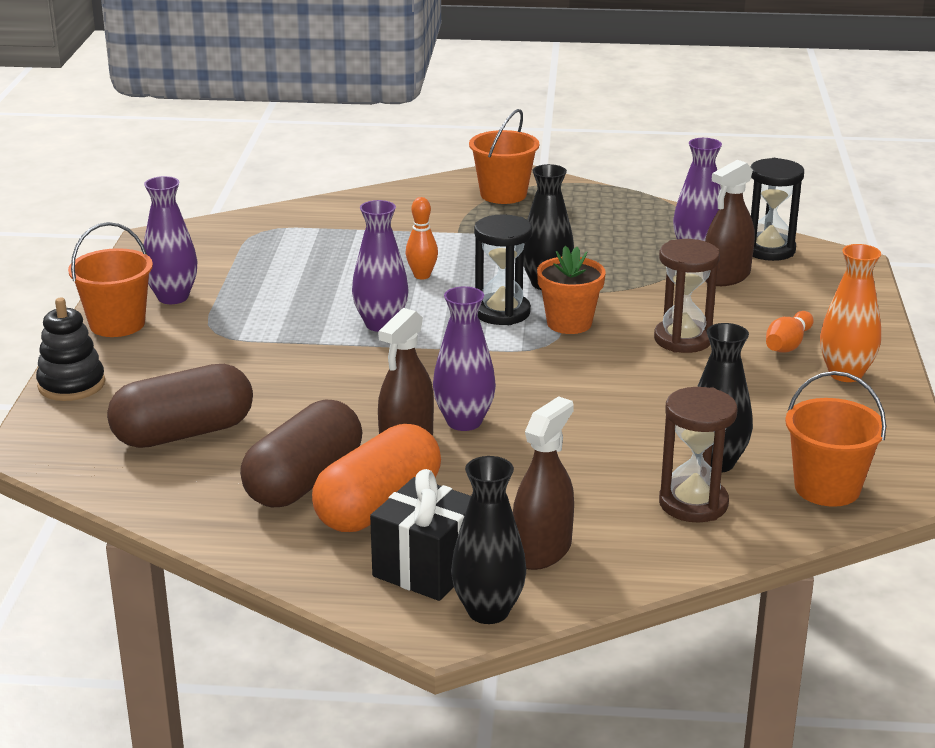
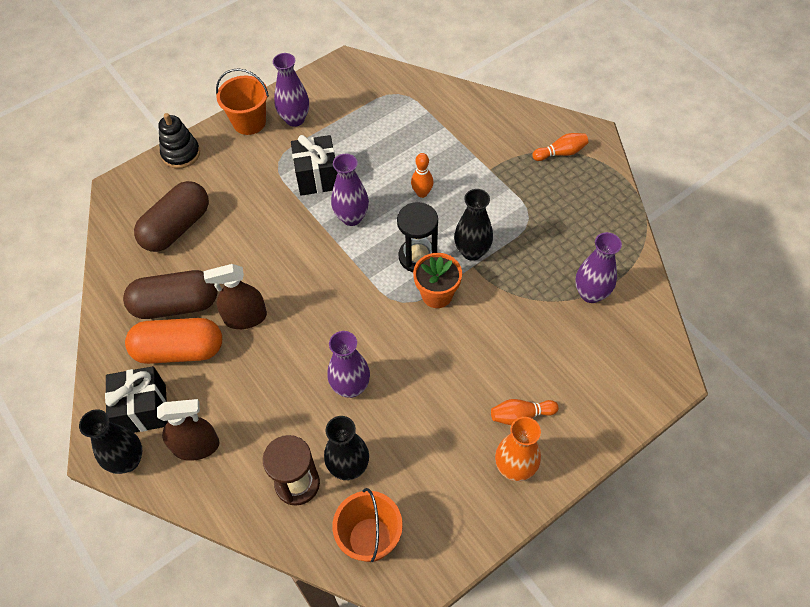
camera: 50 degrees right, 30 degrees up
(183, 433) = (177, 227): brown capsule -> brown capsule turned 75 degrees counterclockwise
(285, 319) = (317, 177): none -> black gift
(464, 422) = (287, 325): purple vase -> purple vase (350, 387)
(503, 194) = (561, 153): orange bucket -> orange bowling pin
(683, 339) = (473, 359): brown hourglass -> none
(726, 277) = (576, 328): brown spray bottle -> none
(769, 250) = (638, 326): black hourglass -> none

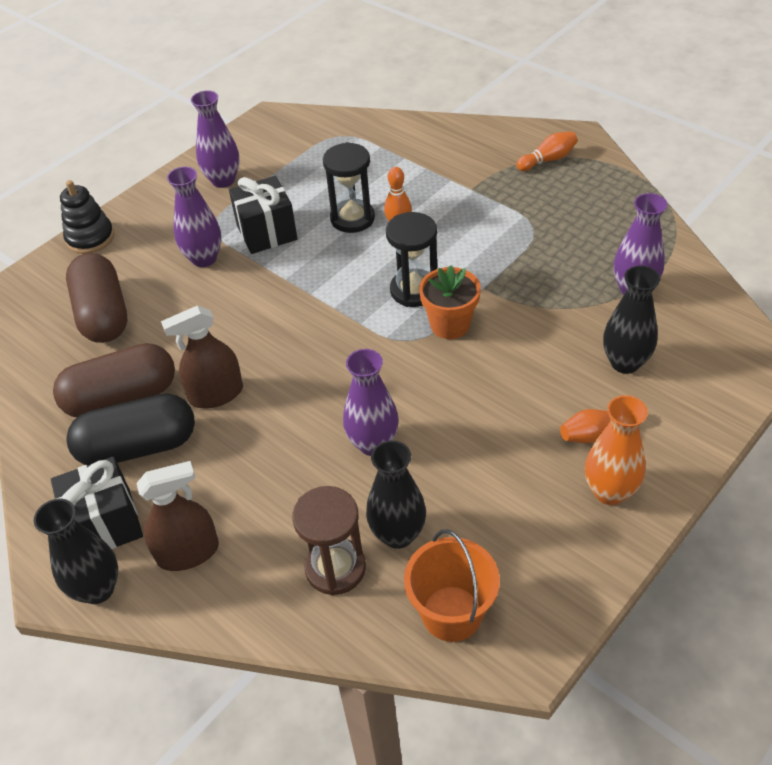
camera: 10 degrees left, 10 degrees down
(177, 227) = (103, 314): brown capsule -> brown capsule turned 45 degrees counterclockwise
(179, 350) = (138, 447): orange capsule -> black capsule
(249, 122) = (168, 192): orange bucket -> none
(351, 217) = (321, 265): purple vase -> purple vase (204, 258)
(387, 178) = (352, 218): none -> black hourglass
(472, 251) = (478, 273): black vase -> black vase (625, 363)

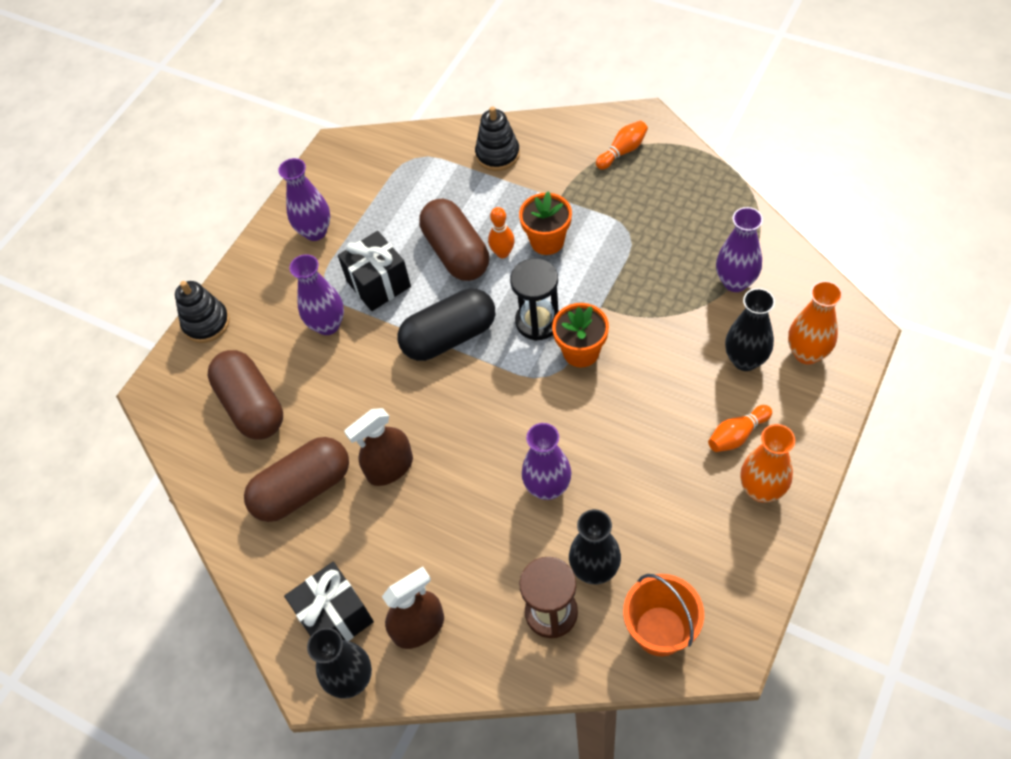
camera: 10 degrees left, 10 degrees up
(138, 447) = (337, 536): black capsule -> black capsule (449, 337)
(352, 218) = (456, 253): black hourglass -> brown capsule
(422, 144) = (497, 154): none -> black stacking toy
(447, 223) = (547, 241): none -> orange flower pot
(696, 368) = (807, 353): none -> orange vase

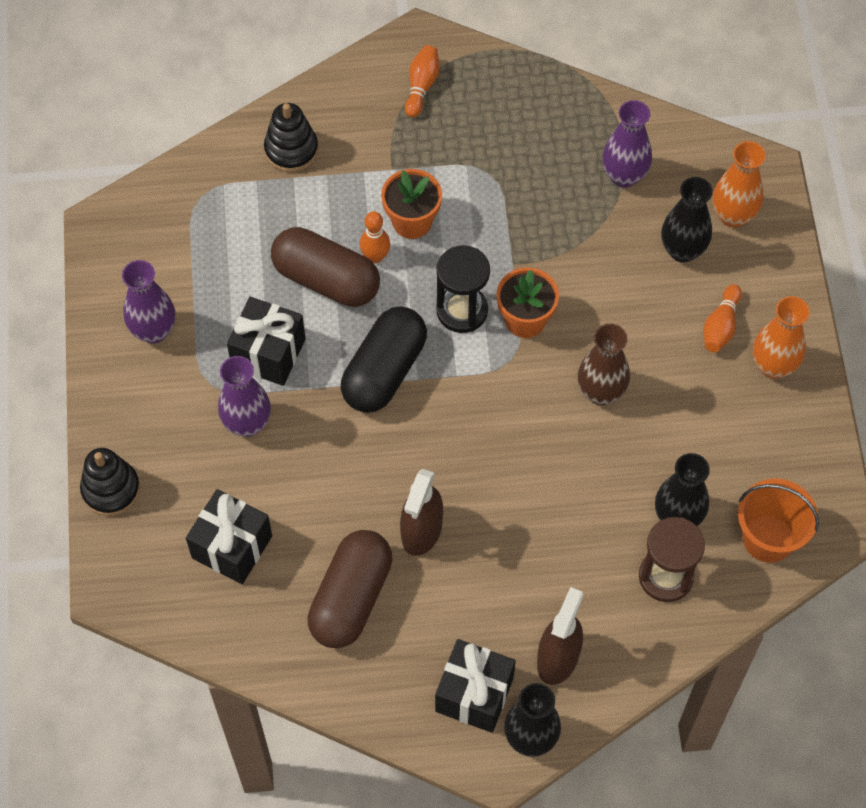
camera: 40 degrees left, 5 degrees up
(252, 405) = (232, 547): brown capsule -> black gift
(547, 487) = (584, 467): purple vase -> none
(601, 436) = (601, 392): none -> brown vase

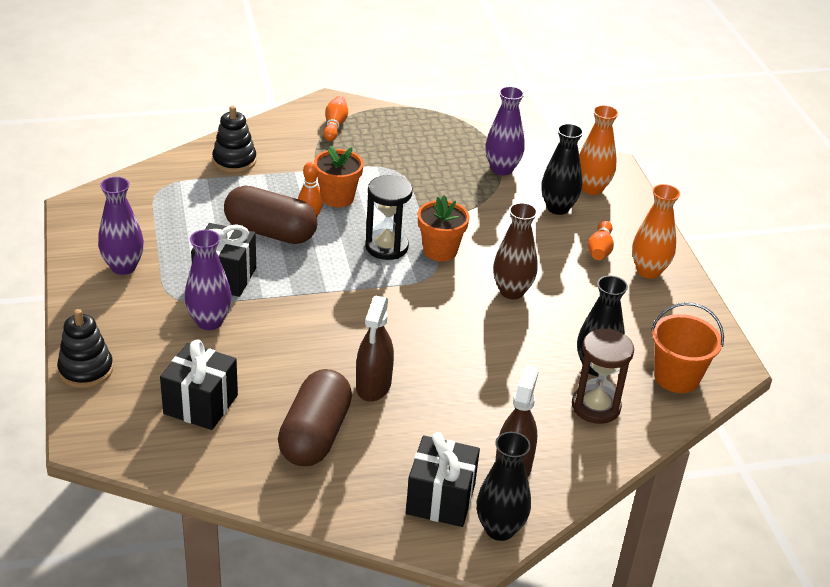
camera: 10 degrees left, 25 degrees down
(384, 371) = (326, 285): black capsule -> none

